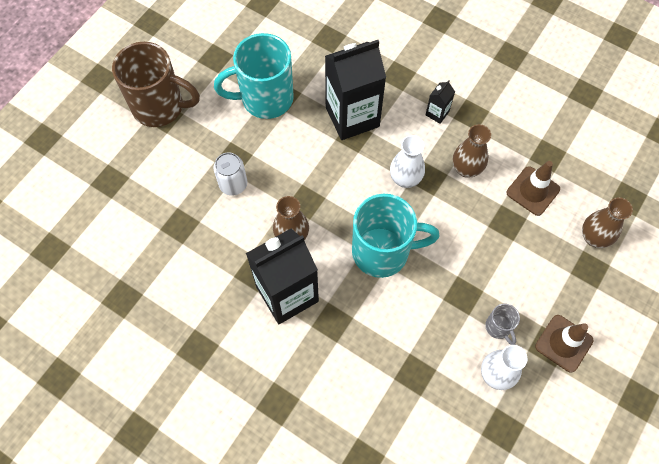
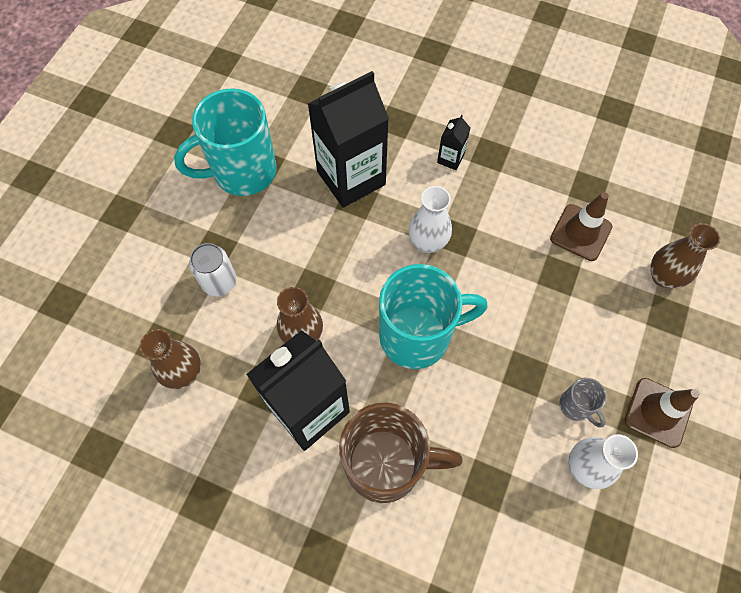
camera: 10 degrees left, 0 degrees up
(160, 107) = (114, 201): brown mug -> brown mug (386, 464)
(466, 169) = (497, 218): brown vase -> brown vase (184, 373)

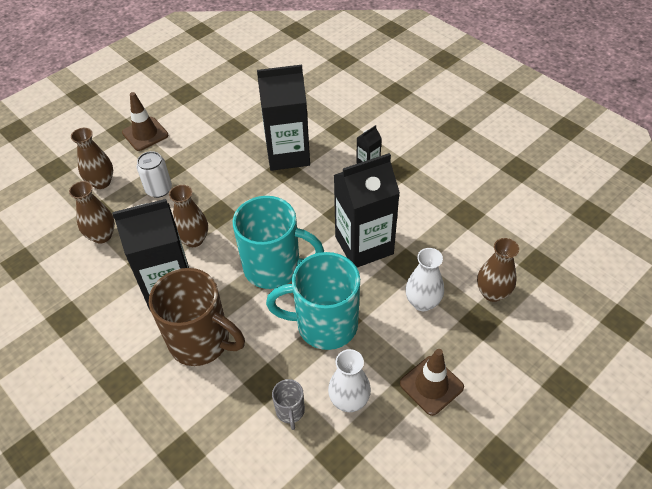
camera: 25 degrees right, 15 degrees down
(138, 298) = (101, 182): none -> brown vase
(242, 172) = (215, 129): turquoise mug -> turquoise mug (324, 325)
(428, 242) = (318, 211): white vase -> white vase (422, 302)
(501, 268) = (364, 245): none -> black carton
(576, 406) = (366, 356): grey mug -> grey mug (290, 411)
(580, 232) = (441, 241): brown traffic cone -> brown traffic cone (145, 134)

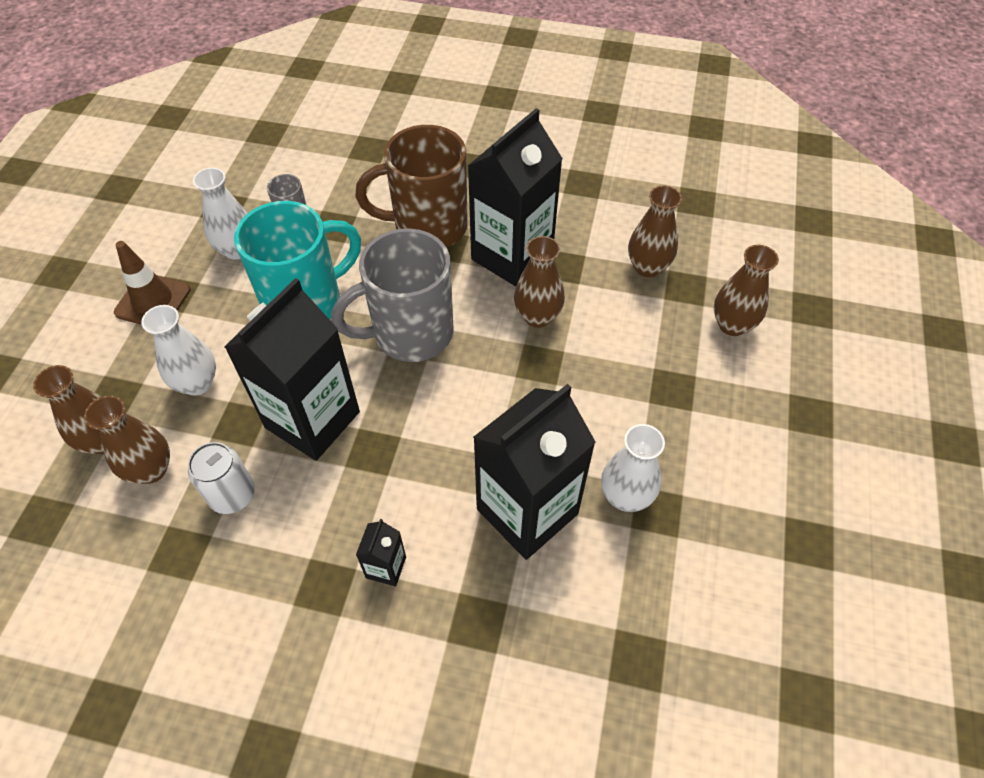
camera: 145 degrees right, 5 degrees up
(145, 134) = (770, 426): brown traffic cone -> none
(159, 189) = (650, 354): white can -> white can (232, 495)
(239, 139) = (625, 496): none -> white vase
(274, 267) = (410, 333): turquoise mug -> grey mug
(468, 262) = (151, 469): none -> brown vase

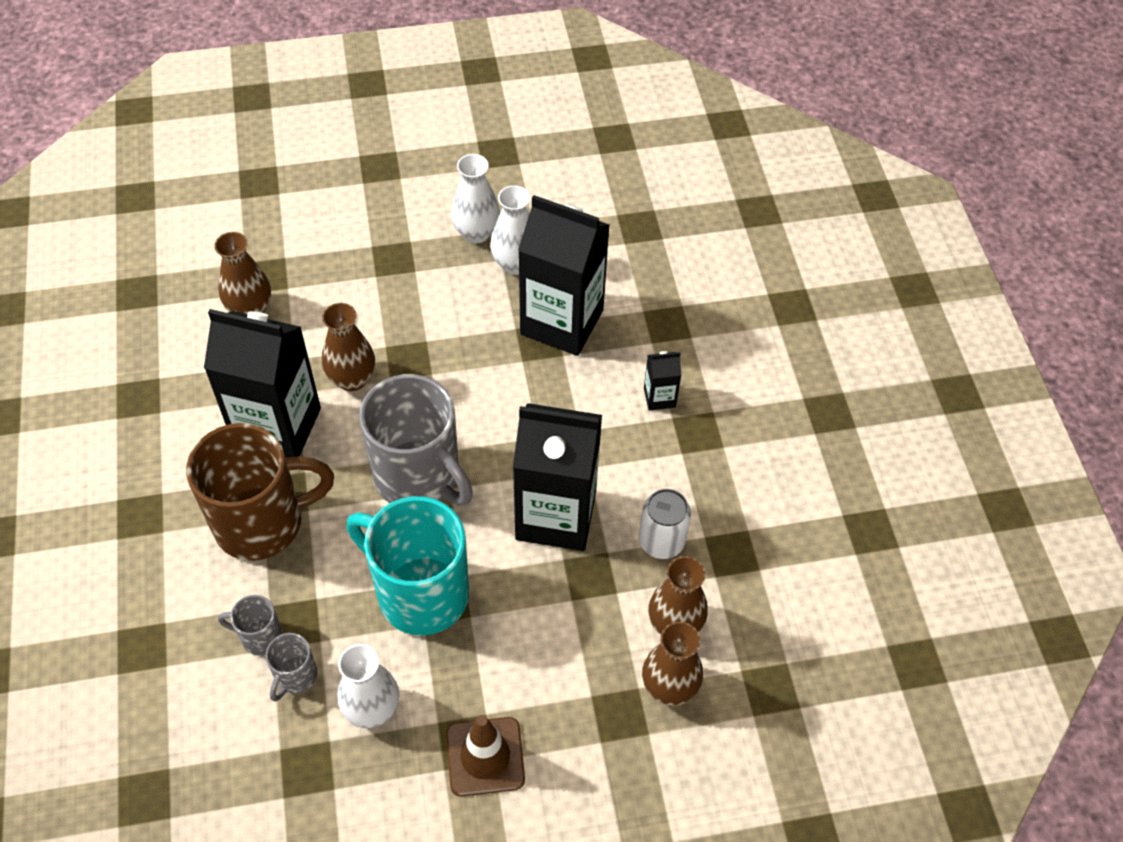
camera: 115 degrees left, 0 degrees up
(197, 383) = (566, 641): white vase -> white vase (476, 233)
(335, 205) = (260, 636): none -> grey mug
(428, 227) = (262, 522): brown mug -> brown mug turned 75 degrees counterclockwise
(732, 325) = (301, 232): brown vase -> none

